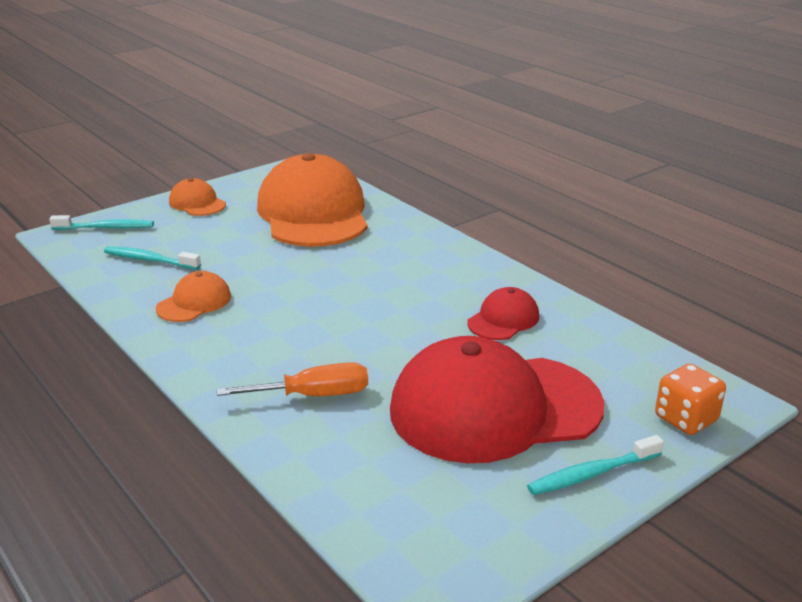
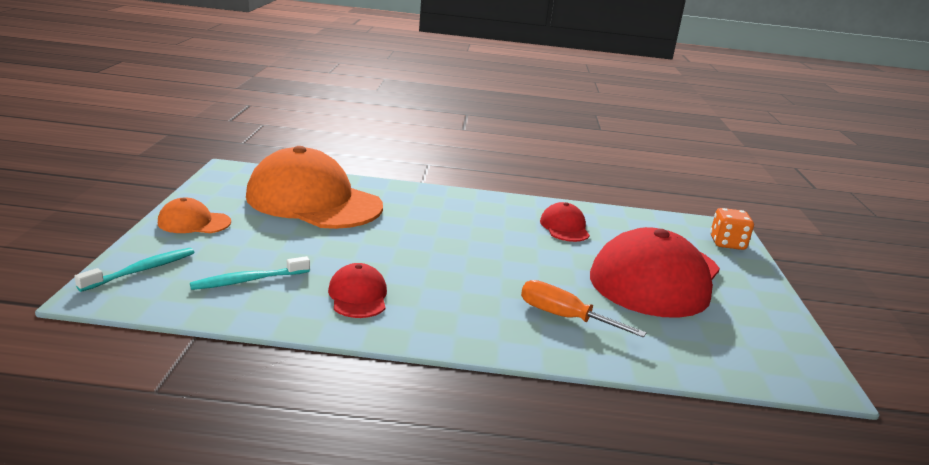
camera: 50 degrees left, 5 degrees down
(194, 302) = (358, 296): orange cap -> red cap
(313, 395) = (564, 317): orange screwdriver -> orange screwdriver turned 90 degrees counterclockwise
(591, 474) = (750, 287): turquoise toothbrush -> none

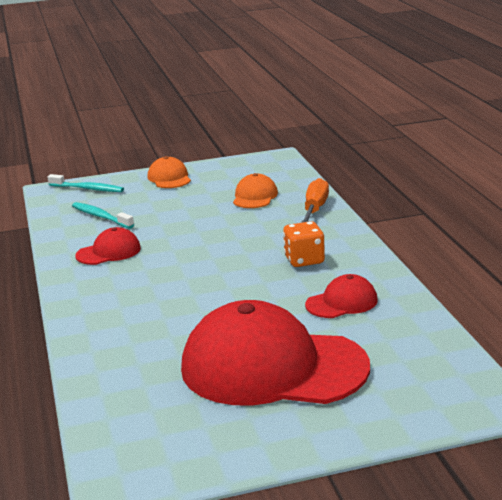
camera: 75 degrees right, 0 degrees up
(313, 201) = (255, 196): orange cap -> orange cap, size x0.44
(564, 317) = (141, 332): orange screwdriver -> orange screwdriver (315, 209)
(727, 243) = (431, 407): orange dice -> orange dice (304, 260)

